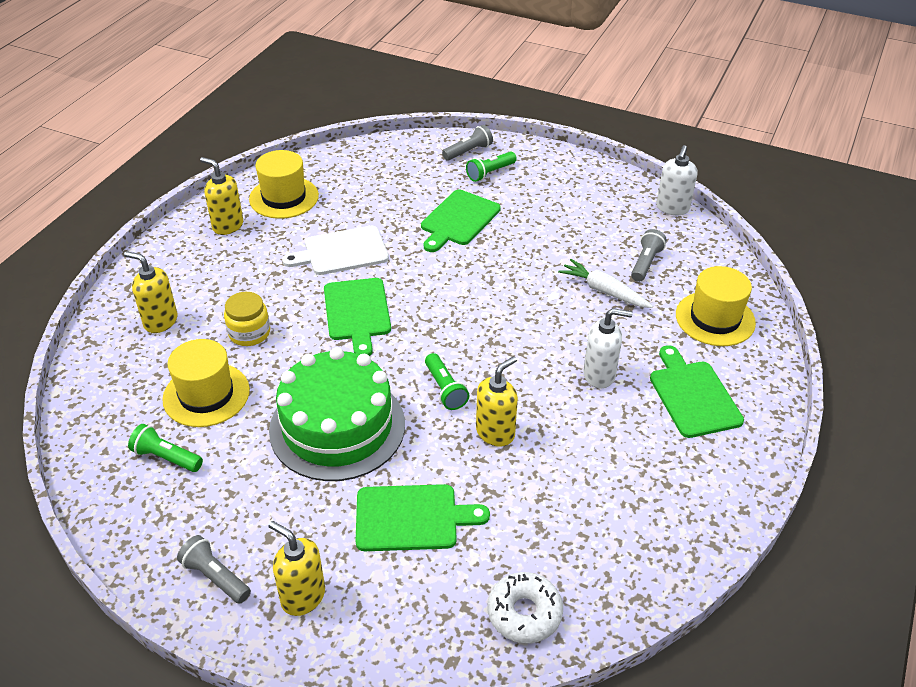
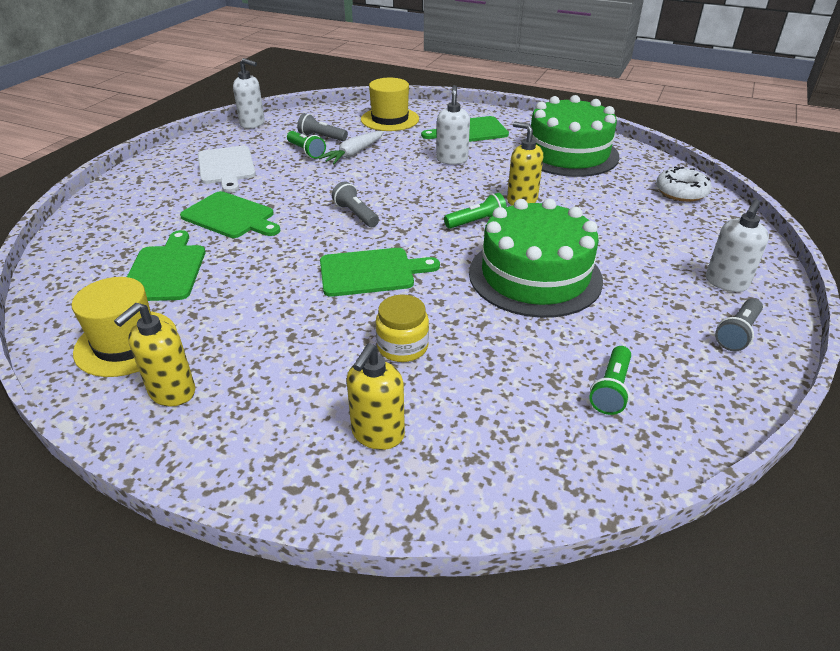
camera: 90 degrees left, 5 degrees down
(206, 395) = (508, 370): yellow hat -> none
(302, 596) = (726, 283): yellow soap dispenser -> white soap dispenser
(342, 252) = (263, 287): white cutting board -> white cutting board (226, 167)
(411, 518) = (622, 235): green cutting board -> green cutting board (165, 270)
(468, 151) = (105, 211): grey flashlight -> grey flashlight (356, 214)
(490, 173) = (154, 199): green flashlight -> green flashlight (306, 151)
(635, 499) = (568, 153): none -> green cake

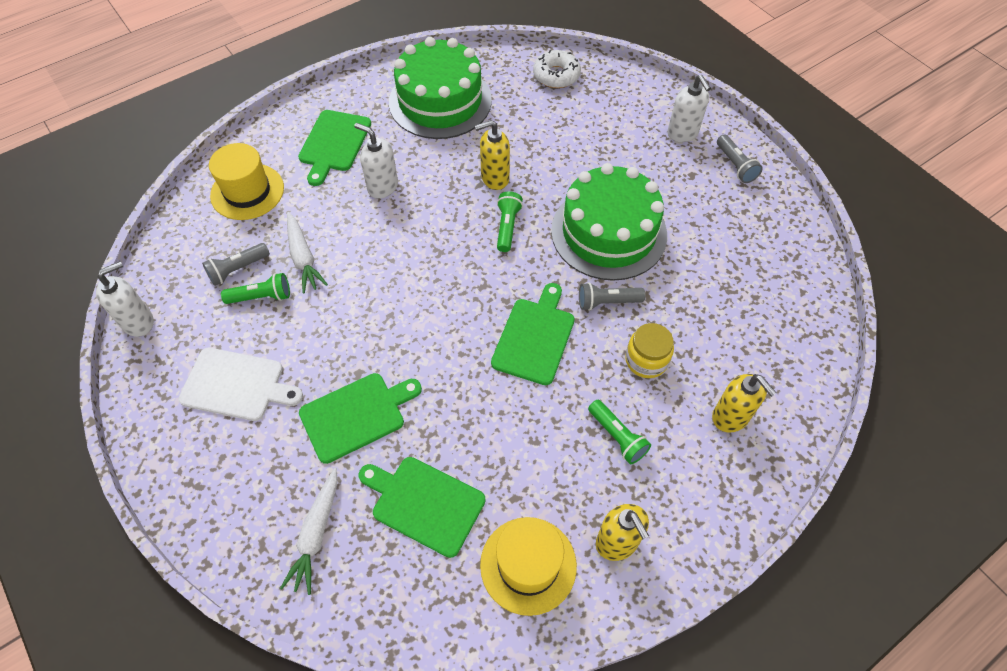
camera: 60 degrees left, 20 degrees up
(118, 234) = (316, 534): none -> white carrot
(356, 214) = (430, 308): grey flashlight -> grey flashlight (607, 302)
(611, 389) = (752, 264): green flashlight -> green flashlight (617, 437)

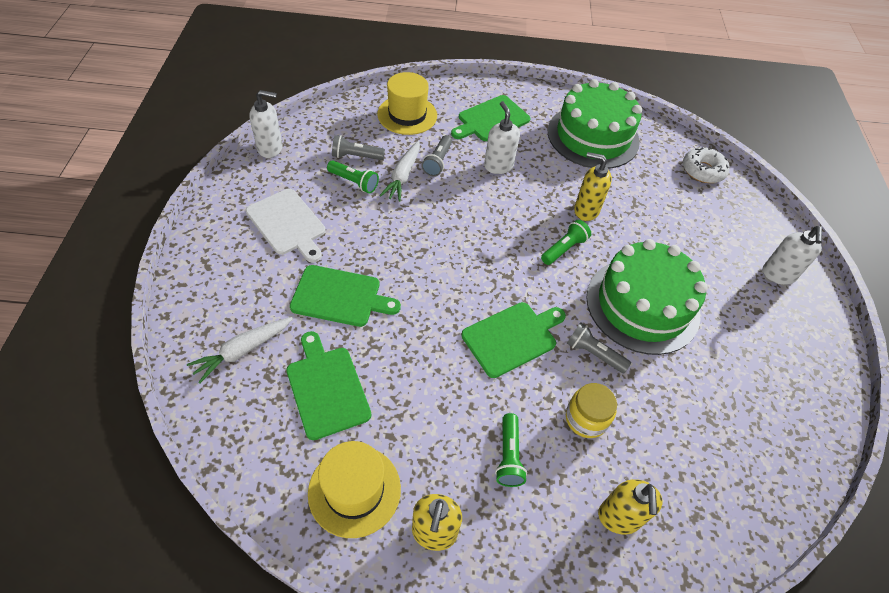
camera: 35 degrees right, 5 degrees down
(735, 166) = (806, 329): grey flashlight -> grey flashlight (437, 162)

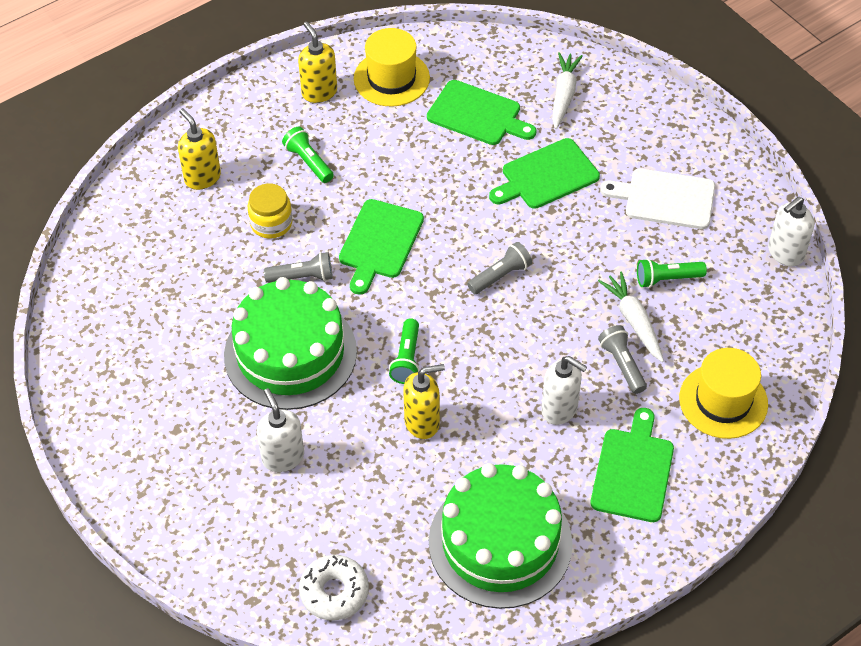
camera: 145 degrees right, 0 degrees up
(356, 156) = (702, 307): grey flashlight -> grey flashlight (500, 276)
(778, 275) = (173, 492): white soap dispenser -> white soap dispenser (283, 457)

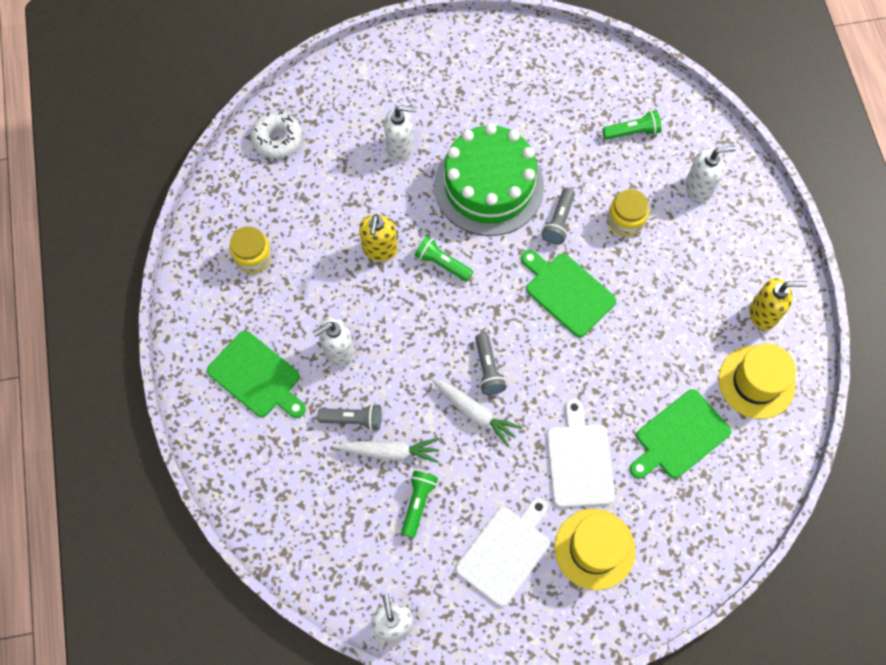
camera: 115 degrees right, 15 degrees up
(202, 177) = (699, 188): yellow soap dispenser -> white soap dispenser
(308, 162) = (682, 273): green flashlight -> green flashlight (633, 132)
(500, 542) = (253, 257): green cake -> yellow jar
(546, 176) = (579, 461): green cutting board -> white cutting board
(564, 95) = (672, 527): white carrot -> white carrot (474, 412)
(723, 401) = (278, 479): yellow hat -> yellow hat (594, 549)

